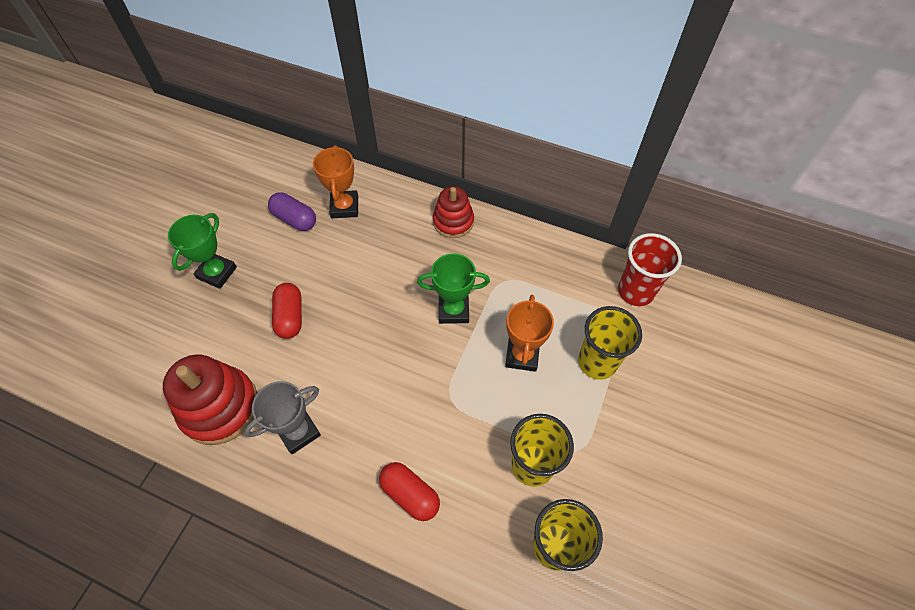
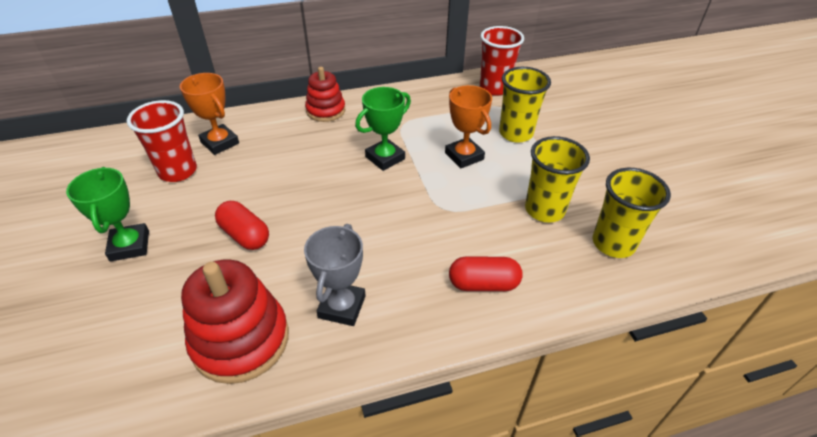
camera: 40 degrees left, 15 degrees down
(295, 219) = (178, 171): purple capsule -> red cup

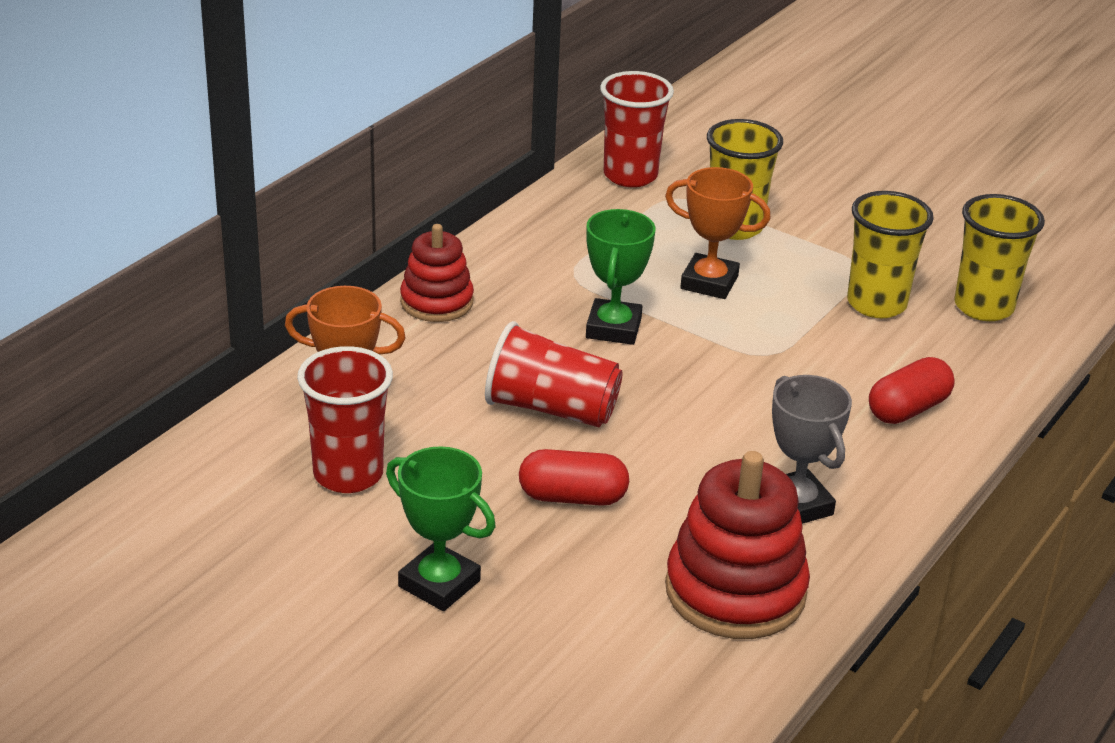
camera: 40 degrees left, 10 degrees down
(300, 184) = (551, 409): none -> red cup

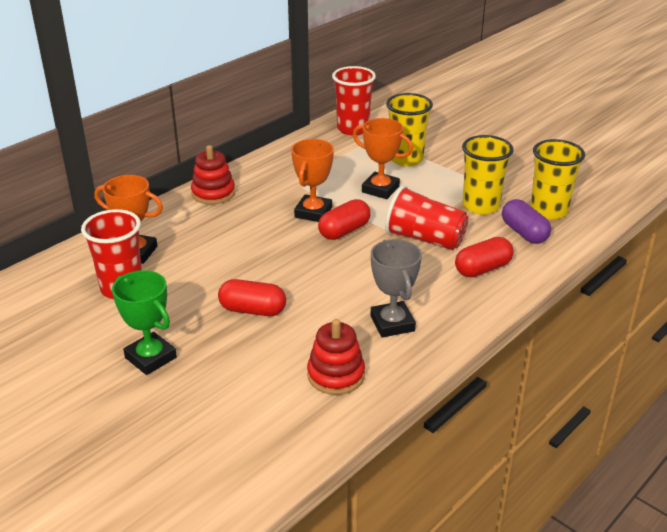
camera: 10 degrees right, 0 degrees up
(551, 409) = (258, 257): red cup -> red cup (424, 238)
(613, 328) = (313, 212): green trophy -> orange trophy
(673, 357) = (344, 231): none -> red capsule
(735, 591) = (336, 375): red stacking toy -> red stacking toy, size x0.63
(955, 346) = (524, 233): none -> purple capsule

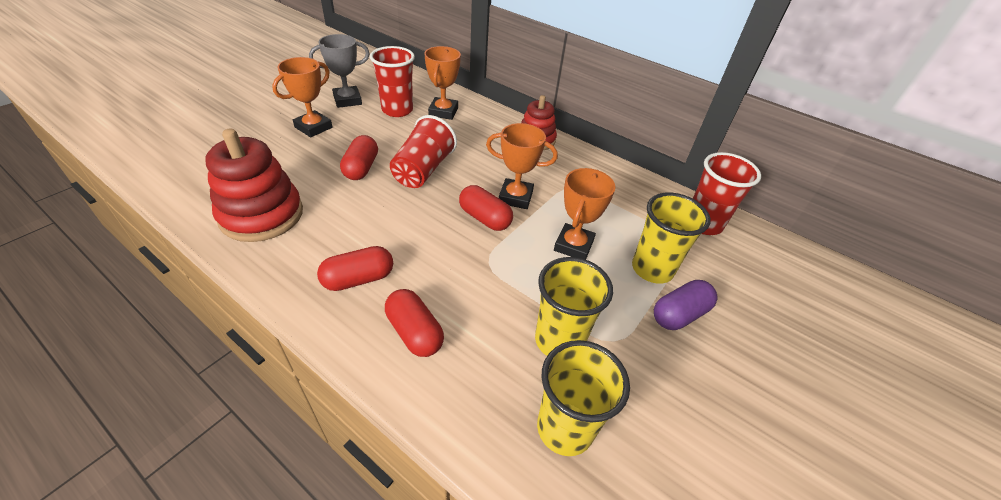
camera: 80 degrees right, 10 degrees up
(150, 358) = (313, 127): green trophy -> orange trophy
(336, 375) = (261, 215): red stacking toy -> red stacking toy, size x1.59
(392, 323) = (325, 251): grey trophy -> grey trophy (347, 100)
(424, 238) = (476, 280): red cup -> red cup (423, 170)
(427, 300) = (358, 279): none -> red capsule
(524, 233) = (499, 387): purple capsule -> purple capsule (679, 314)

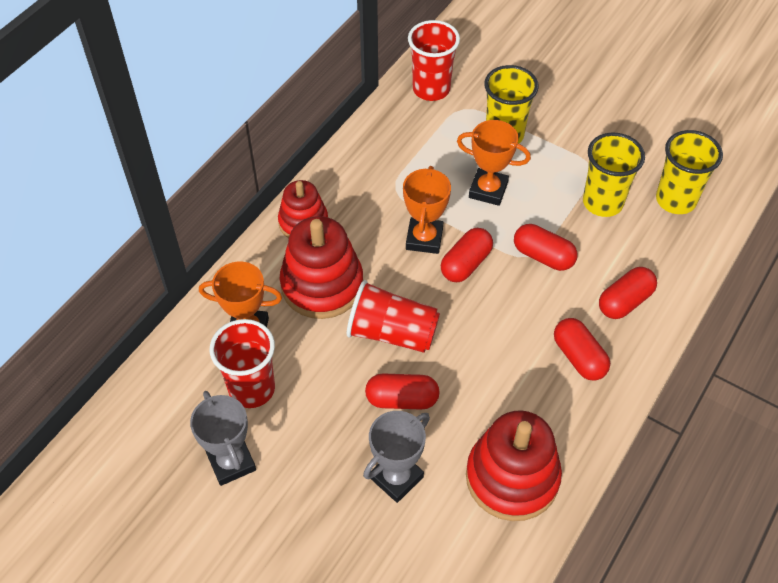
camera: 90 degrees left, 10 degrees up
(298, 159) = (396, 477): none -> grey trophy
(313, 127) = (317, 484): orange trophy -> none
(476, 143) = (322, 285): none -> red stacking toy
(487, 273) = (543, 256): none -> red capsule
(679, 314) = (552, 123): purple capsule -> none

